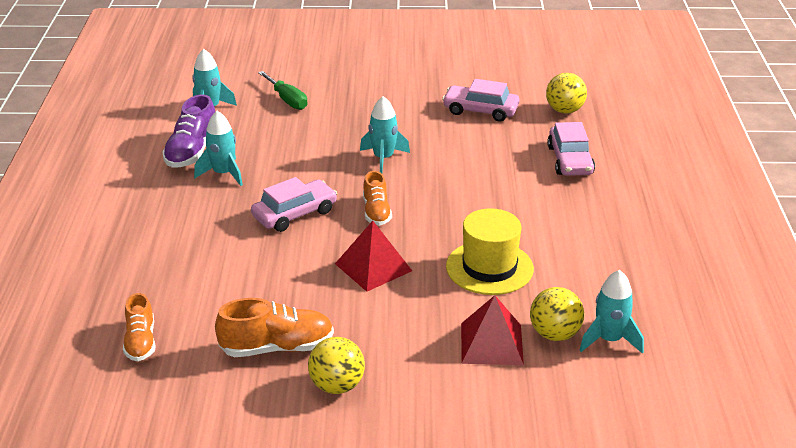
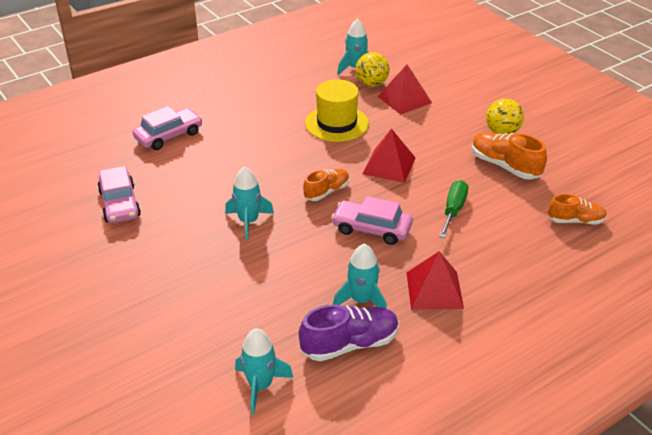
camera: 125 degrees left, 5 degrees up
(141, 342) = (575, 221): orange shoe -> orange shoe turned 45 degrees clockwise
(184, 211) = (434, 290): none -> red pyramid
(287, 100) = (194, 335): green screwdriver -> green screwdriver (453, 210)
(564, 110) = (86, 162): yellow ball -> none

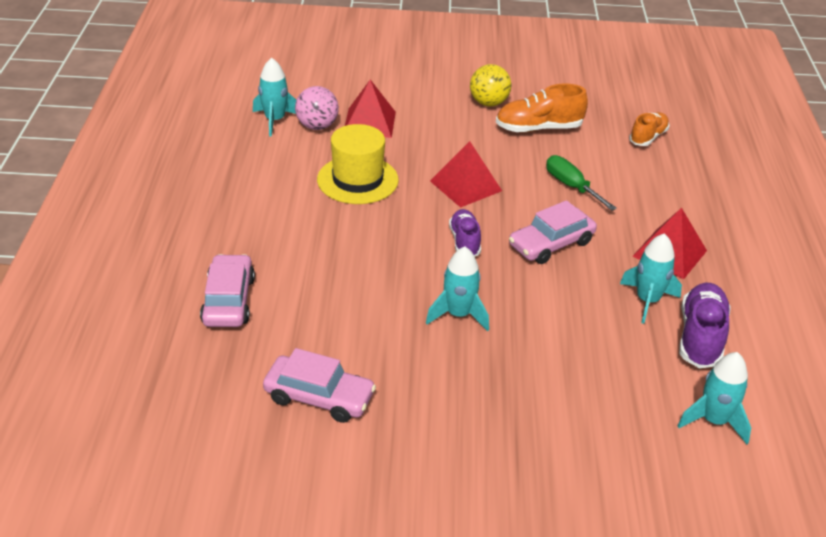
camera: 55 degrees left, 0 degrees up
(326, 192) = (464, 242): orange shoe -> purple shoe
(371, 84) = (317, 126): yellow ball -> pink ball

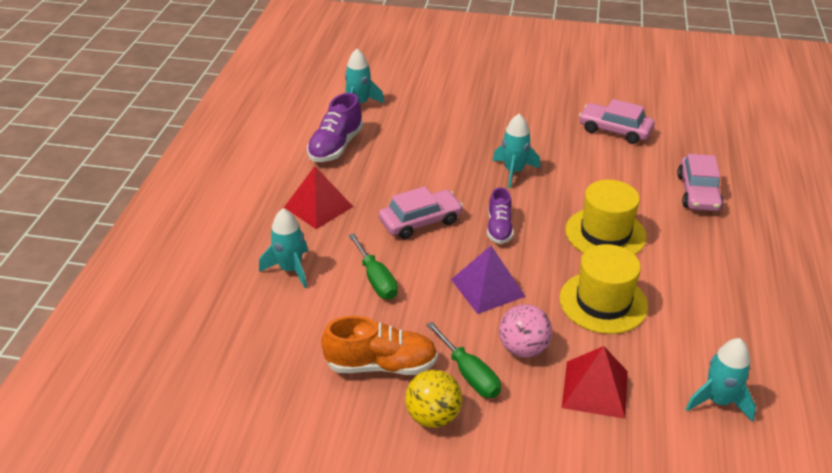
camera: 170 degrees left, 0 degrees up
(317, 126) = (661, 387): pink ball -> pink ball (523, 349)
(349, 243) = (605, 233): none -> yellow hat
(465, 185) = (487, 288): red pyramid -> purple pyramid
(468, 126) = (469, 374): none -> green screwdriver
(647, 301) = (360, 172): turquoise rocket -> turquoise rocket (290, 269)
(648, 137) = (253, 341): orange shoe -> none

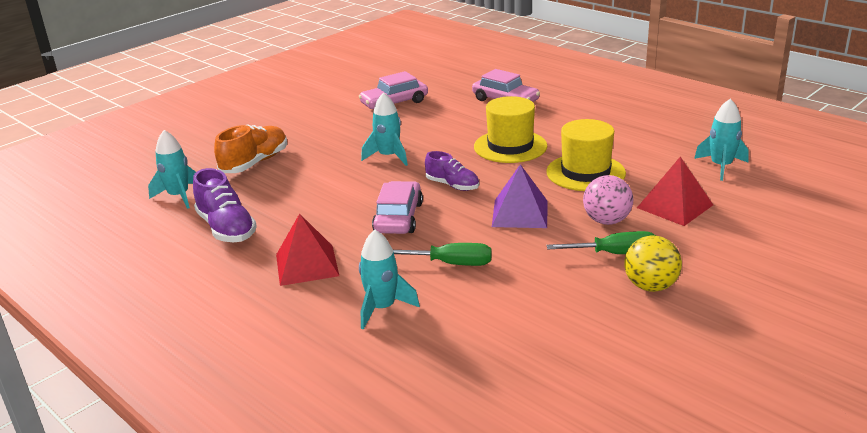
camera: 55 degrees left, 10 degrees down
(381, 365) = (566, 294): orange shoe -> orange shoe (255, 163)

